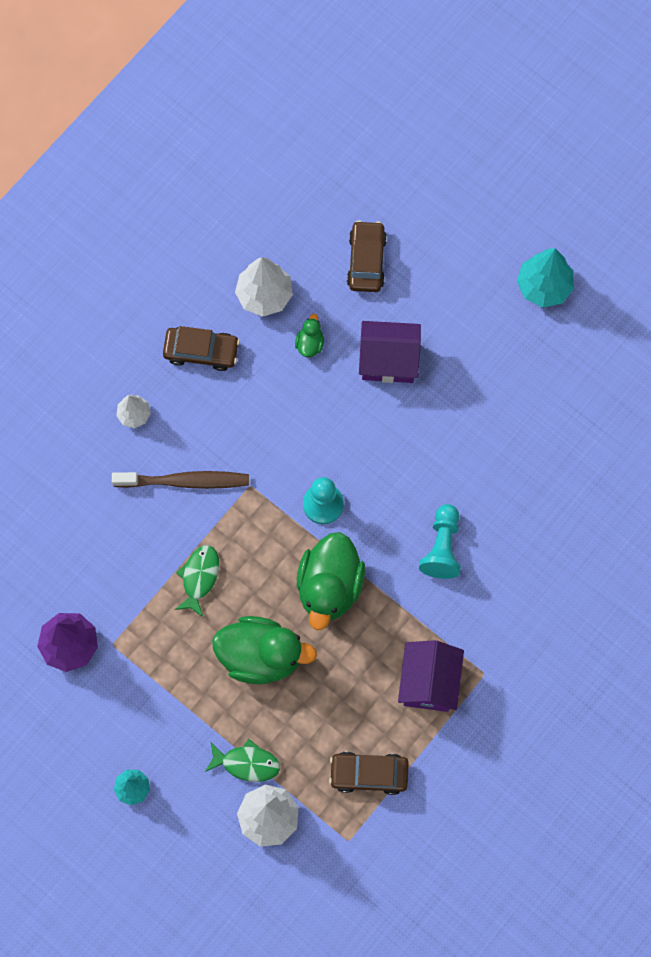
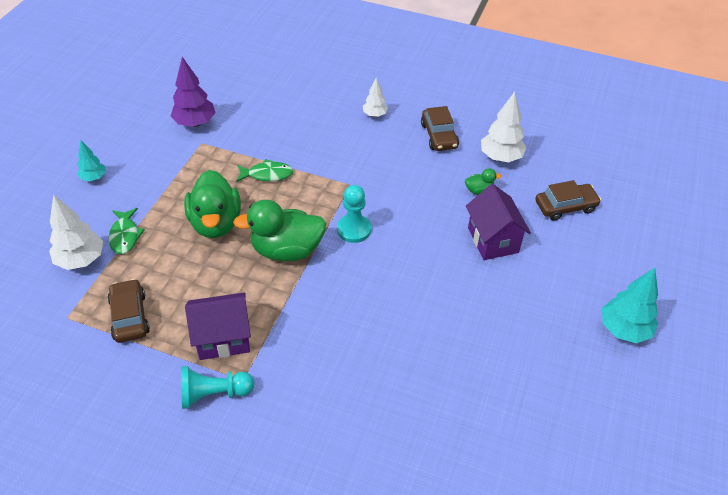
camera: 70 degrees right, 25 degrees down
(185, 481) = (337, 150): brown toothbrush -> none
(442, 547) = (349, 316): turquoise pawn -> turquoise pawn (213, 394)

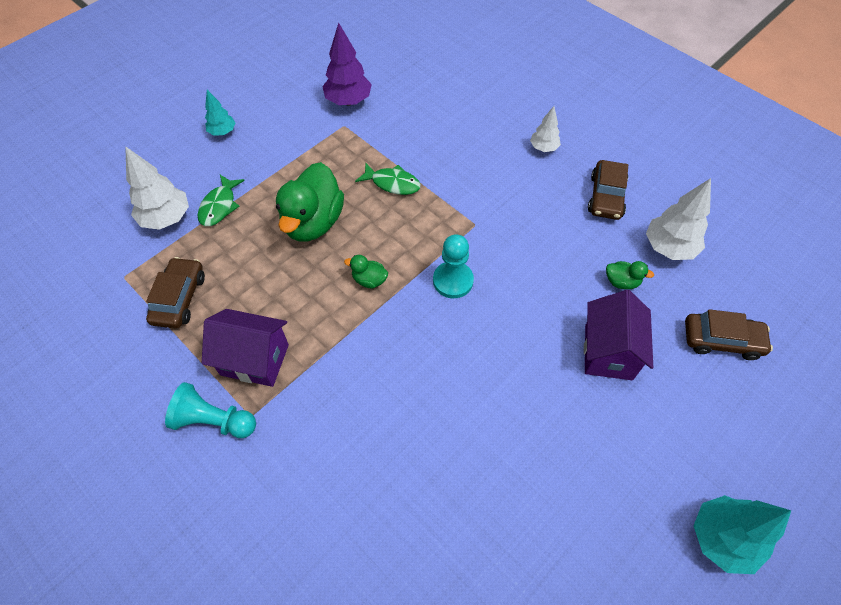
camera: 25 degrees right, 10 degrees up
(286, 250) = (369, 280): green duck -> green duck, size x0.44

